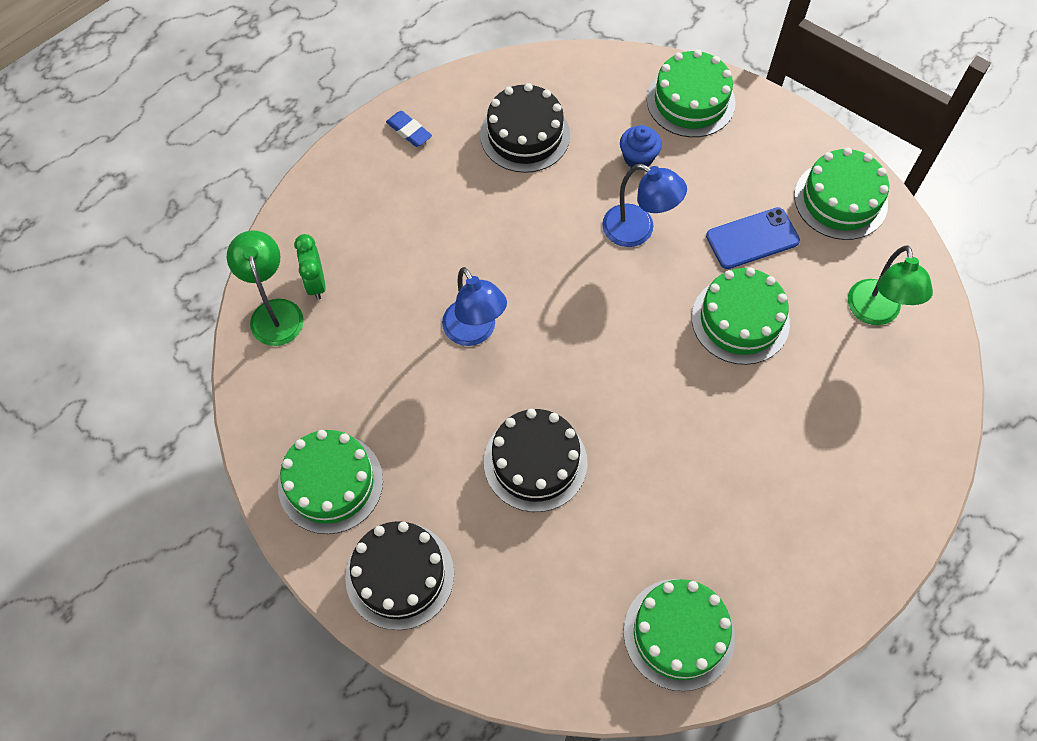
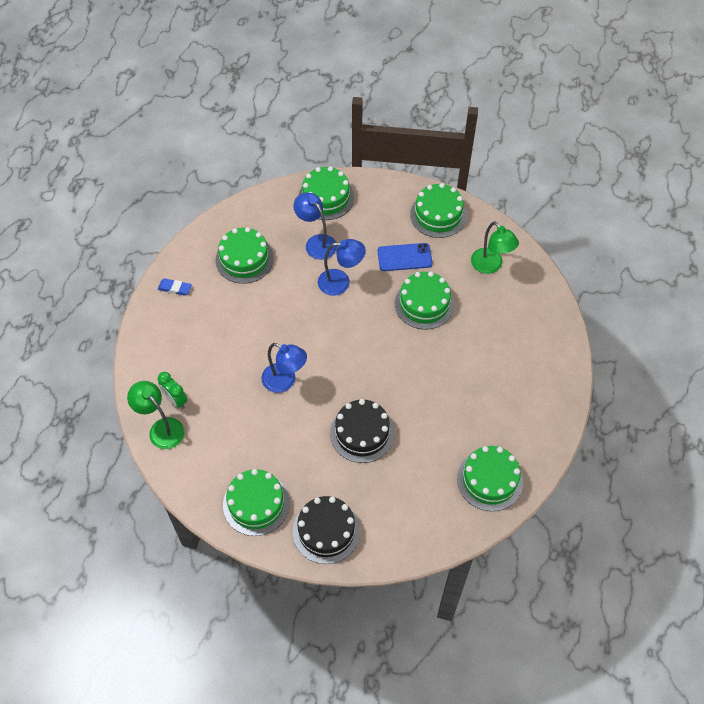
camera: 30 degrees left, 5 degrees down
(525, 135) = (244, 259): black cake -> green cake
(638, 158) = (316, 242): blue cupcake -> blue lamp
(752, 239) = (404, 257): blue phone -> blue phone turned 45 degrees clockwise

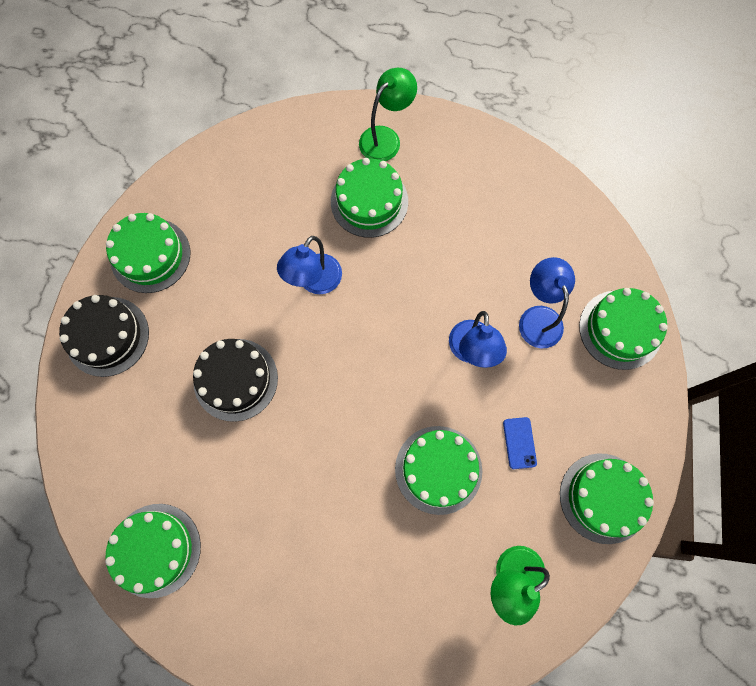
camera: 90 degrees right, 15 degrees up
(161, 428) = (255, 147): green lamp -> green lamp (386, 138)
(175, 288) = (454, 145): blue eraser -> none
(175, 400) = (292, 158): green clock -> none
(244, 259) = (504, 224): green cake -> green cake (369, 201)
(316, 242) = (538, 317): blue lamp -> blue lamp turned 60 degrees counterclockwise
(404, 257) = (519, 443): blue phone -> blue phone, size x0.64

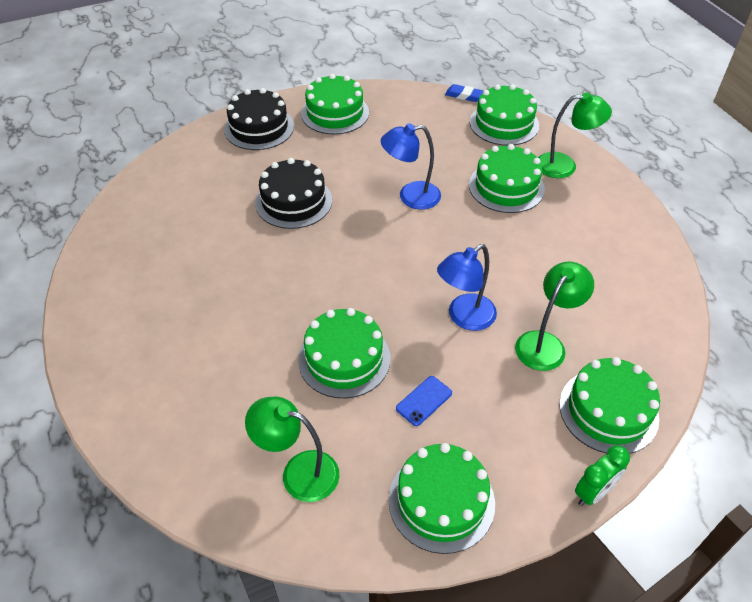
camera: 50 degrees right, 25 degrees down
(155, 550) = (131, 236): green cake -> green cake (504, 123)
(231, 131) = (464, 95): none -> blue eraser
(538, 317) = (545, 343): blue lamp -> green lamp
(667, 396) = (593, 492): none -> green clock

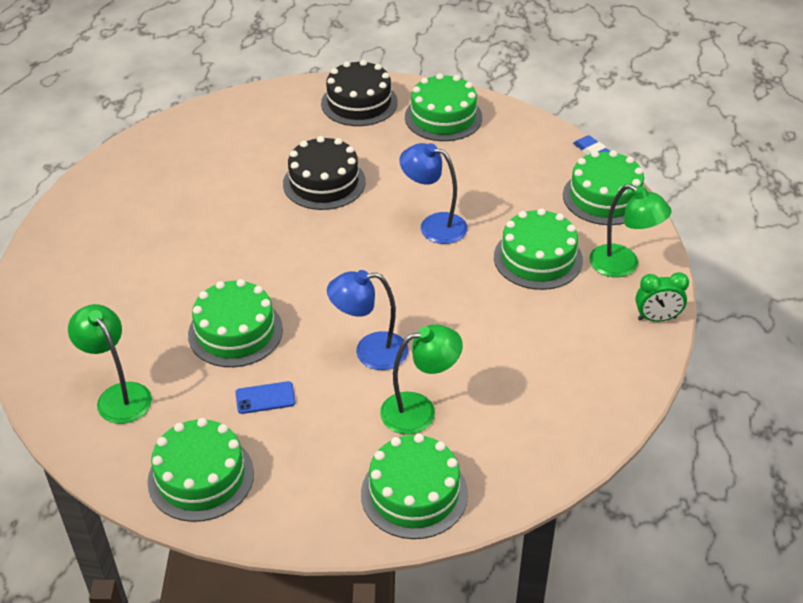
camera: 35 degrees right, 5 degrees down
(593, 492) = (328, 544): green clock -> green clock (657, 318)

